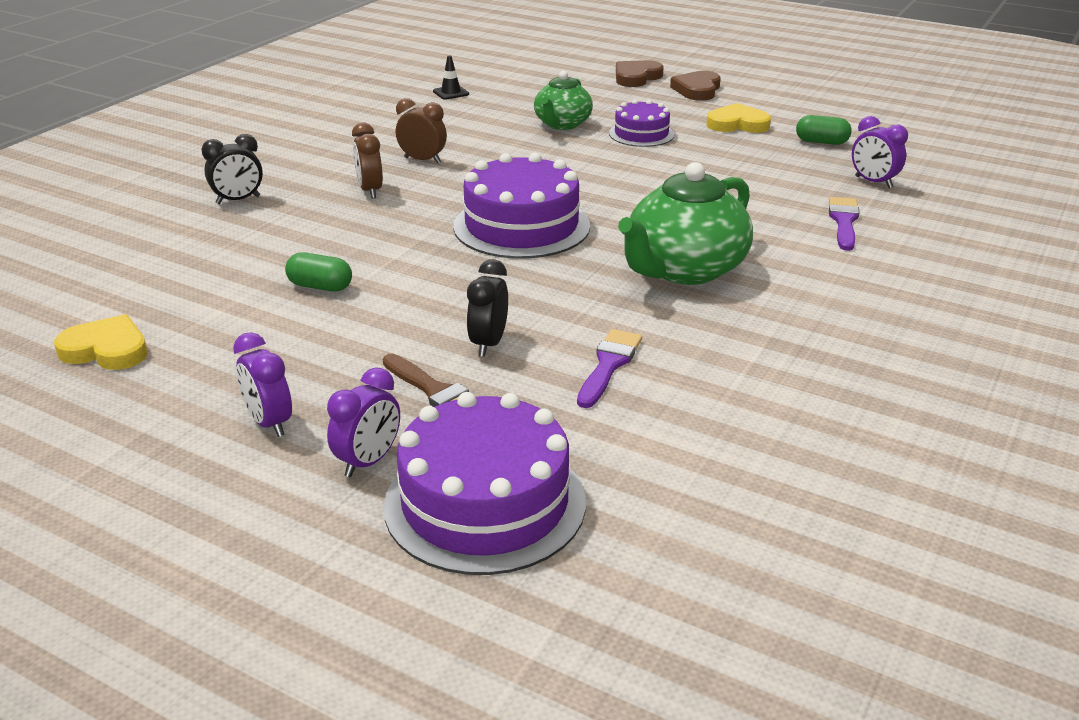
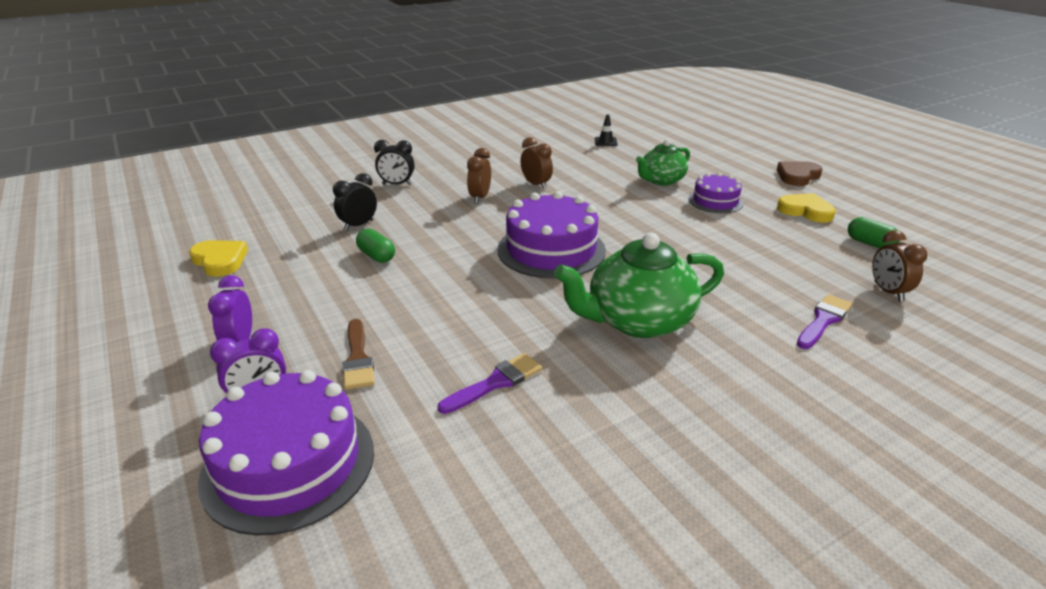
camera: 30 degrees right, 0 degrees up
(488, 344) = (431, 334): black clock -> black clock (358, 225)
(636, 77) = (756, 157): brown heart -> none
(873, 182) = (888, 292): purple clock -> brown clock

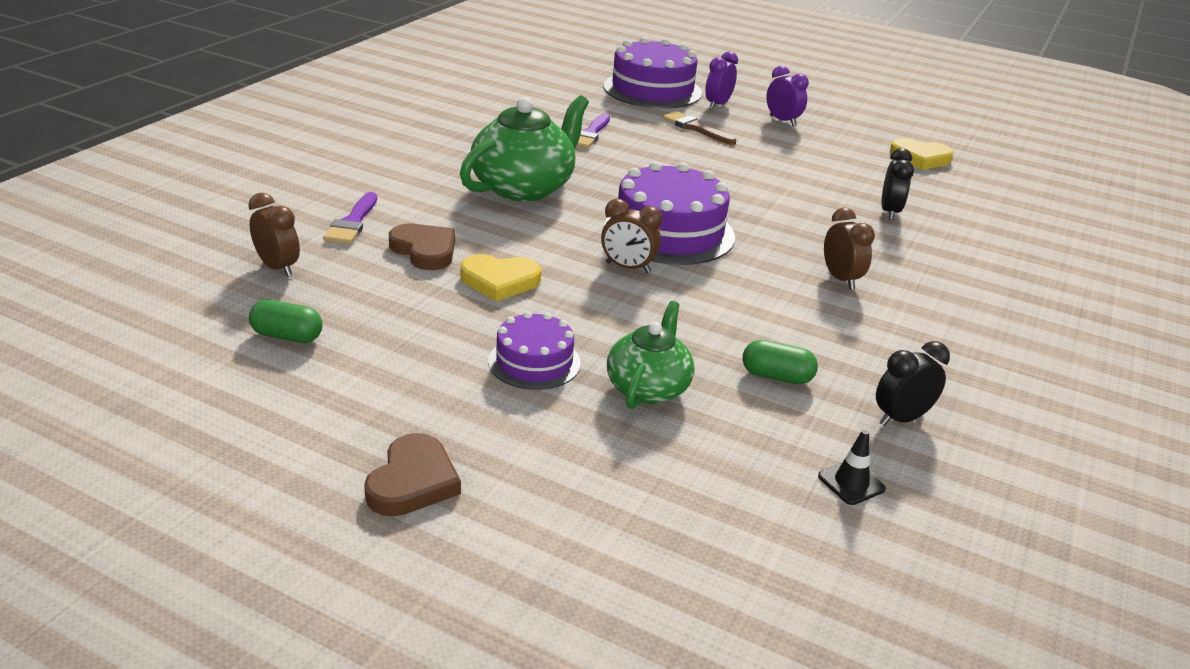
camera: 145 degrees right, 0 degrees up
(376, 256) = (813, 189): green capsule -> green capsule (776, 376)
(397, 184) = (965, 273): black clock -> black clock (901, 419)
(536, 185) = (810, 322): brown clock -> brown clock (628, 268)
(761, 279) = (425, 250): none -> brown heart
(805, 211) = (386, 379): yellow heart -> yellow heart (500, 281)

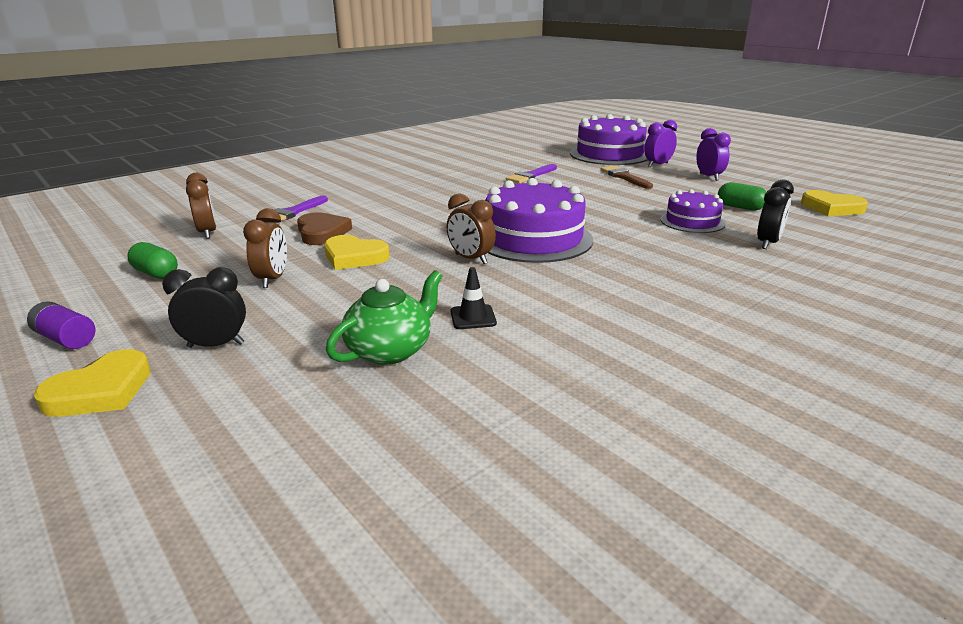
camera: 25 degrees right, 5 degrees down
(292, 435) = (66, 339): none -> purple battery
(412, 481) = (101, 391): brown heart -> yellow heart
(524, 187) = (443, 202): green teapot -> none
(534, 362) = (314, 315): purple cake -> purple cake (692, 221)
(776, 376) = (528, 360): green capsule -> green capsule (740, 207)
(840, 279) = (671, 288): brown clock -> brown clock (272, 279)
(851, 483) = (518, 482): black traffic cone -> black traffic cone (473, 317)
(901, 419) = (637, 424): black clock -> black clock (216, 345)

